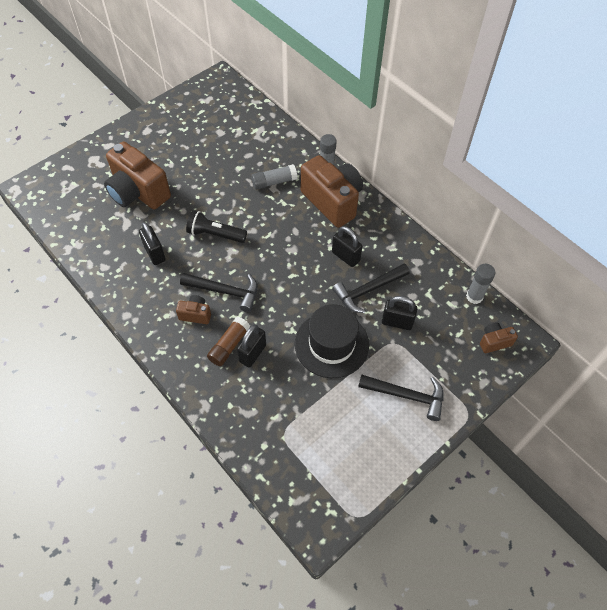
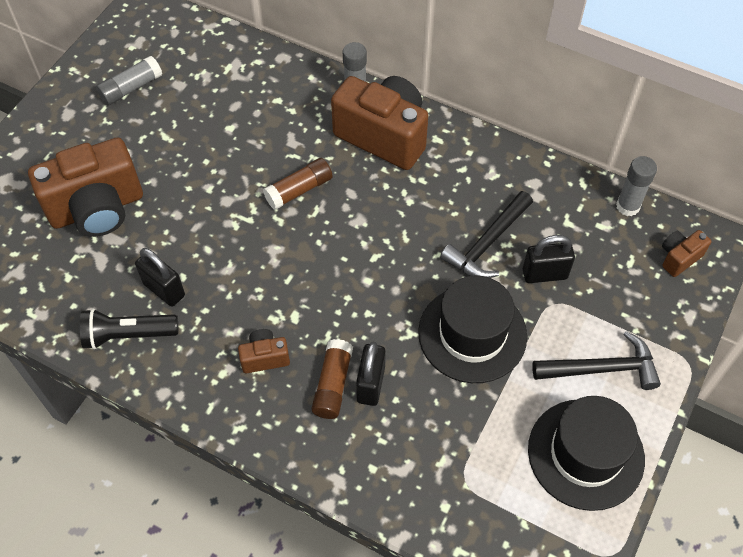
camera: 20 degrees left, 0 degrees up
(138, 192) = (97, 208): brown camera -> brown camera turned 45 degrees counterclockwise
(215, 234) = (239, 234): black flashlight -> black flashlight (128, 335)
(225, 291) = (292, 310): black hammer -> none
(263, 219) = (299, 190): none -> brown glue stick
(274, 182) = (290, 133): grey glue stick -> grey glue stick (131, 88)
(345, 256) = (436, 207): black padlock -> none
(370, 446) = (586, 454): none -> black hat

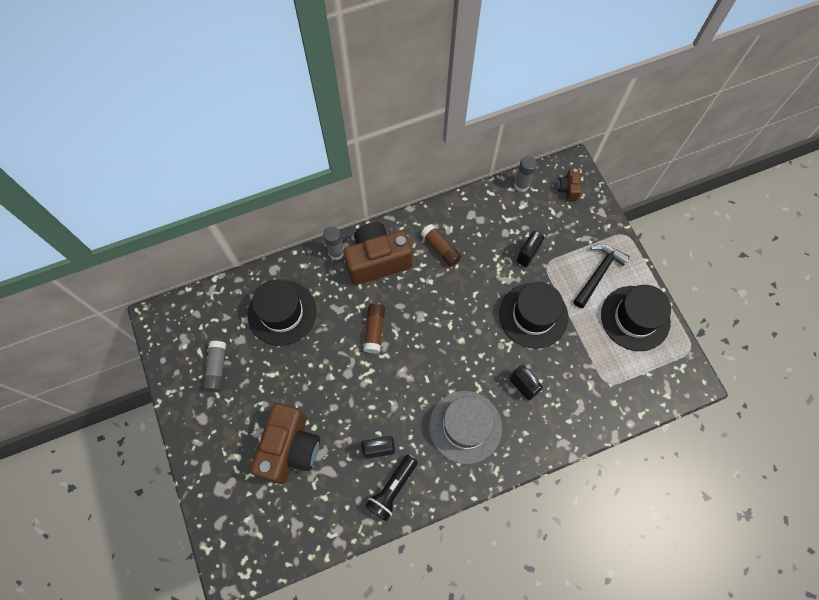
camera: 50 degrees left, 10 degrees up
(241, 97) = (282, 313): none -> black hat
(265, 357) = (465, 427): brown camera -> grey hat
(333, 384) = (508, 404): brown glue stick -> brown glue stick (440, 248)
(487, 243) = (488, 266): black hammer -> none

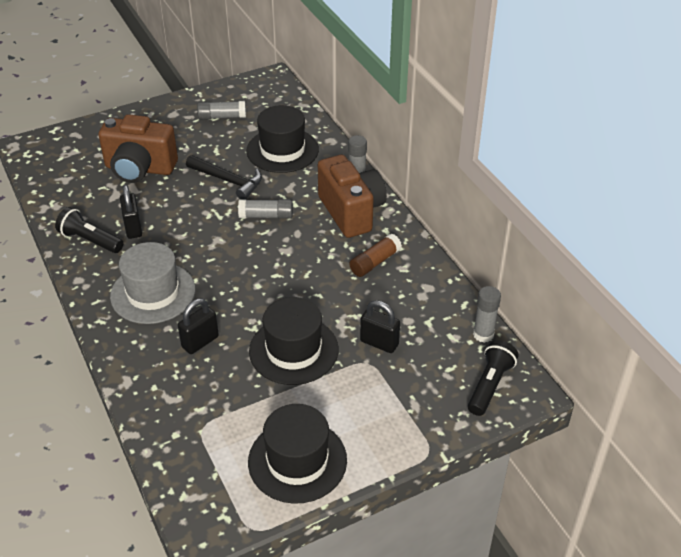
camera: 85 degrees right, 25 degrees down
(374, 330) = (266, 216): brown glue stick -> grey glue stick
(568, 189) = (490, 385): brown camera -> black flashlight
(598, 274) = (361, 419): black hammer -> black hammer (228, 181)

